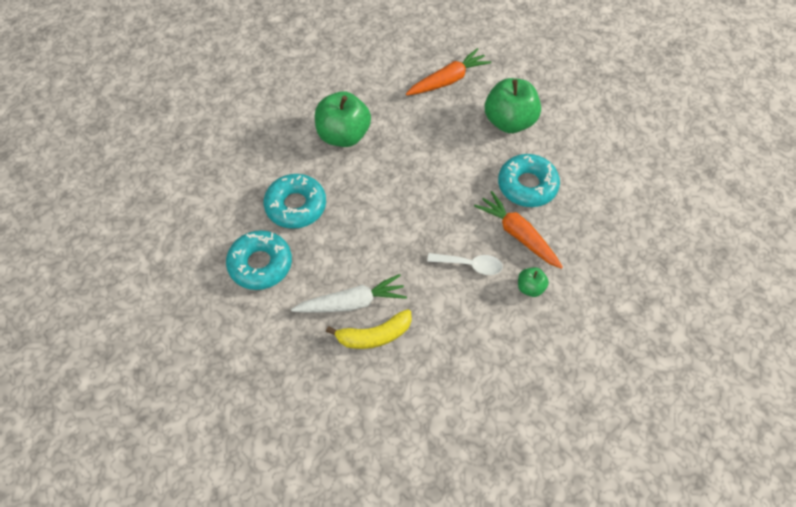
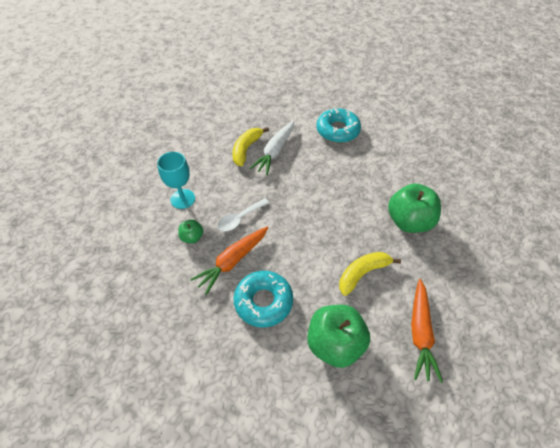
camera: 130 degrees right, 5 degrees down
(296, 206) = (366, 164): turquoise donut -> none
(432, 138) = (362, 273): none -> yellow banana
(500, 338) = (182, 199): none -> turquoise goblet
(518, 234) = (232, 261): orange carrot -> orange carrot turned 135 degrees clockwise

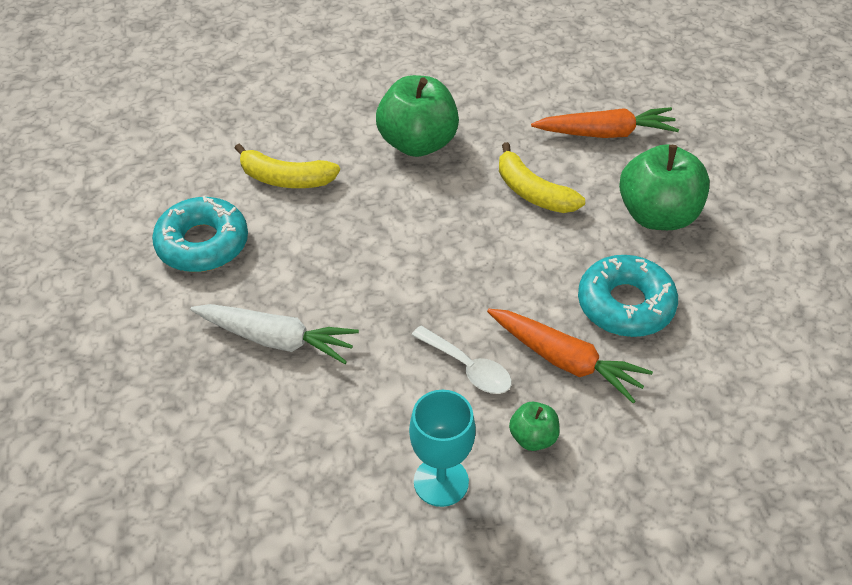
camera: 100 degrees left, 5 degrees down
(246, 149) = (273, 393): yellow banana -> yellow banana (285, 179)

